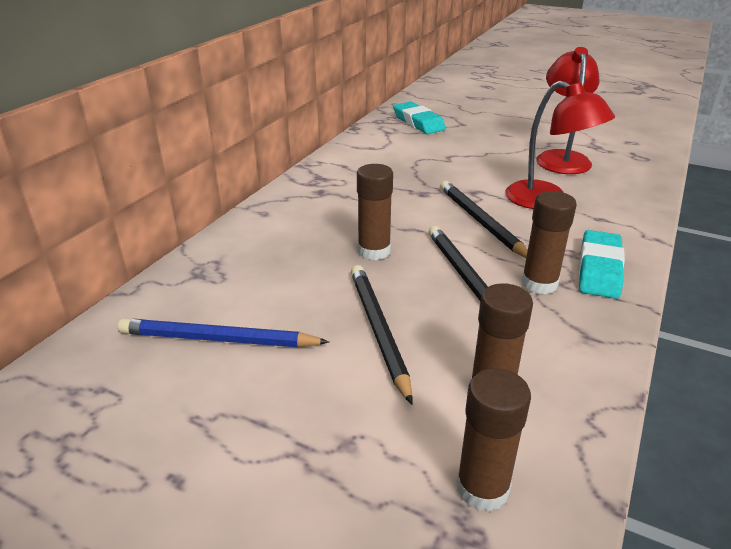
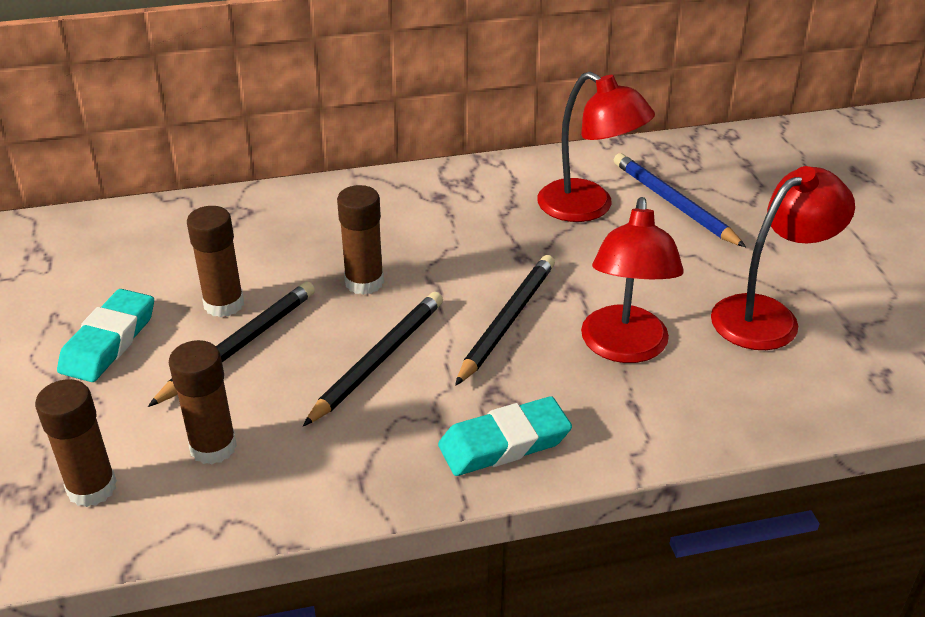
camera: 50 degrees right, 5 degrees up
(219, 339) = (148, 273): blue pencil -> blue pencil (674, 203)
(405, 158) = (588, 208): none -> red lamp
(418, 122) = (702, 171): turquoise eraser -> turquoise eraser (109, 341)
(539, 283) = (424, 410): brown glue stick -> brown glue stick (224, 304)

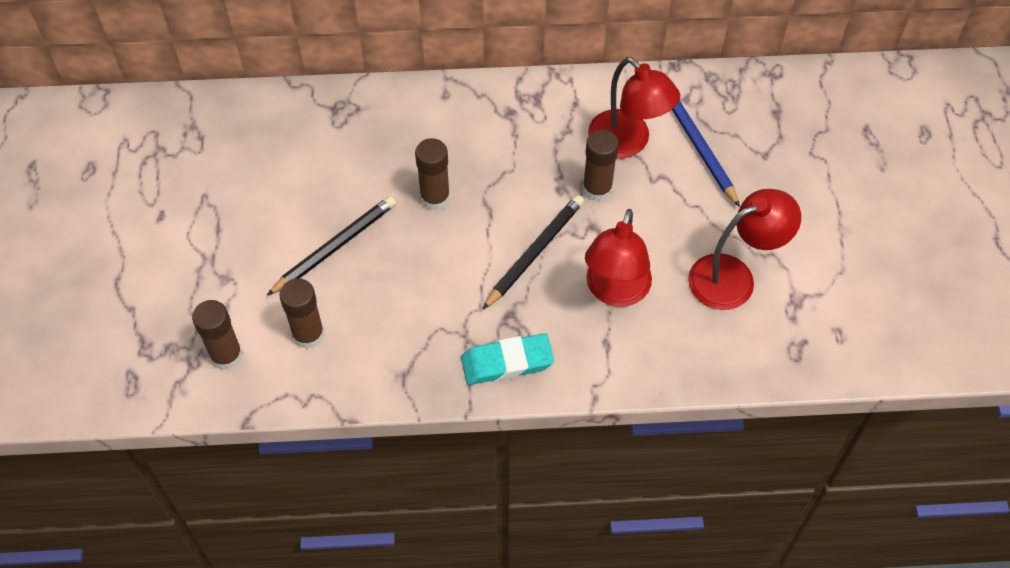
camera: 10 degrees right, 20 degrees up
(109, 341) = (242, 229): turquoise eraser -> none
(224, 304) = (328, 204): brown glue stick -> brown glue stick (597, 189)
(378, 360) = (433, 275): black pencil -> none

